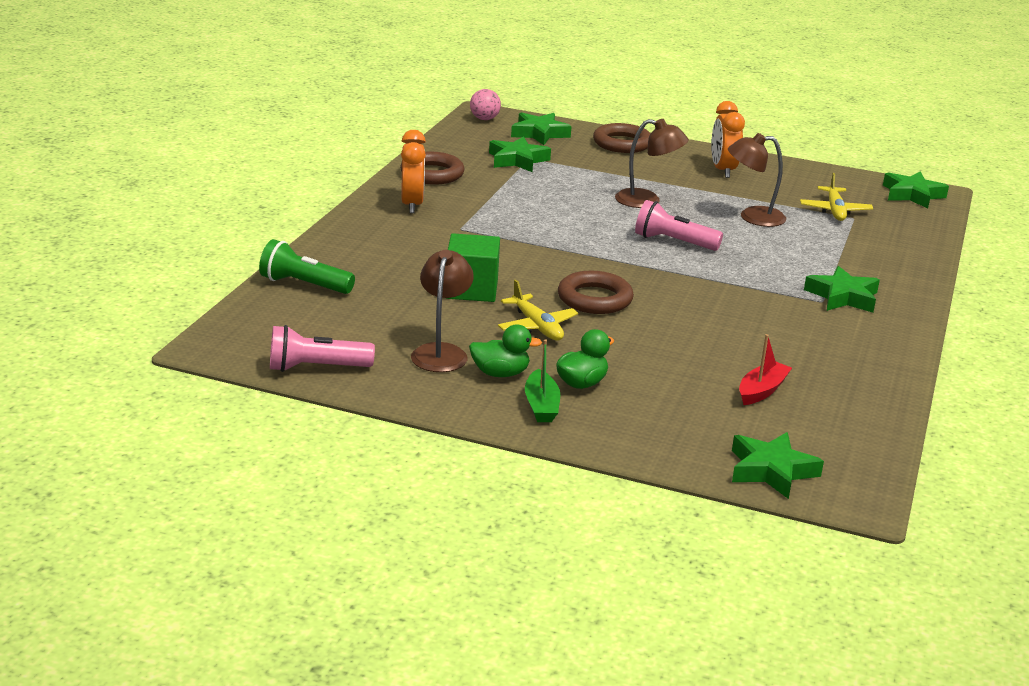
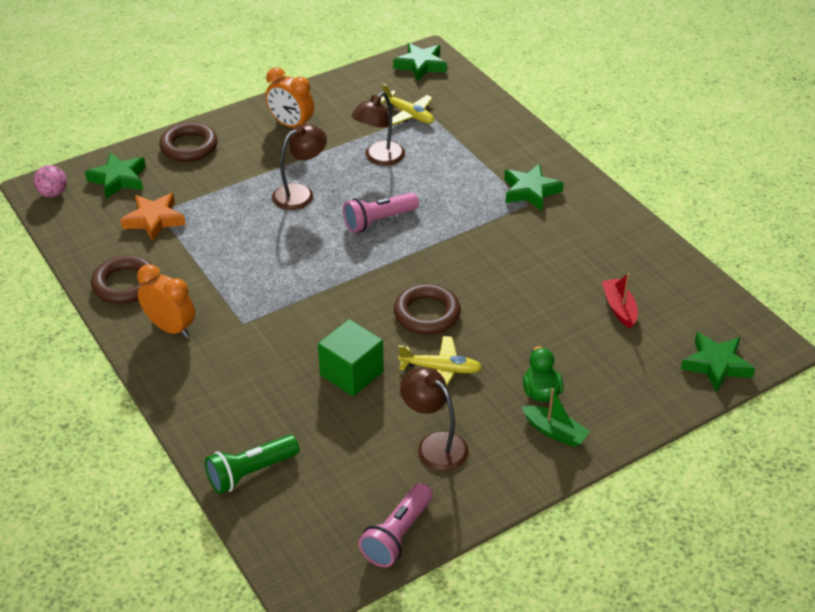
camera: 50 degrees left, 15 degrees up
(500, 373) = (493, 429): green duck -> none
(517, 160) = (154, 220): green star -> orange star

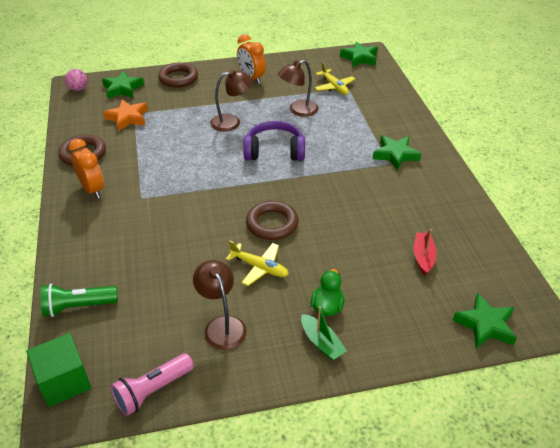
camera: 20 degrees right, 0 degrees up
(351, 373) = (193, 253): green cube -> green cube (64, 381)
(379, 221) = (274, 151): pink flashlight -> purple headphones

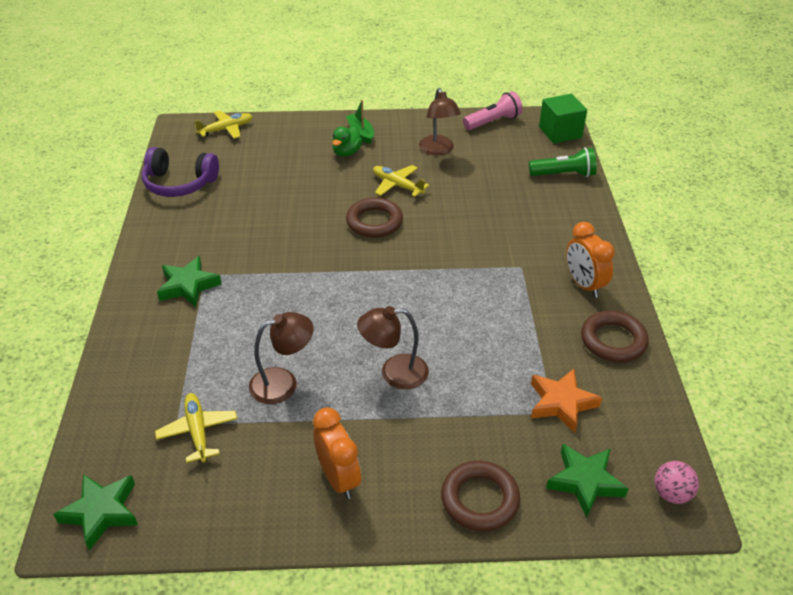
camera: 170 degrees left, 0 degrees up
(274, 151) = (344, 311): purple headphones -> purple headphones (179, 183)
(423, 257) = (239, 177): red boat -> none
(485, 325) = (226, 129): green star -> yellow plane

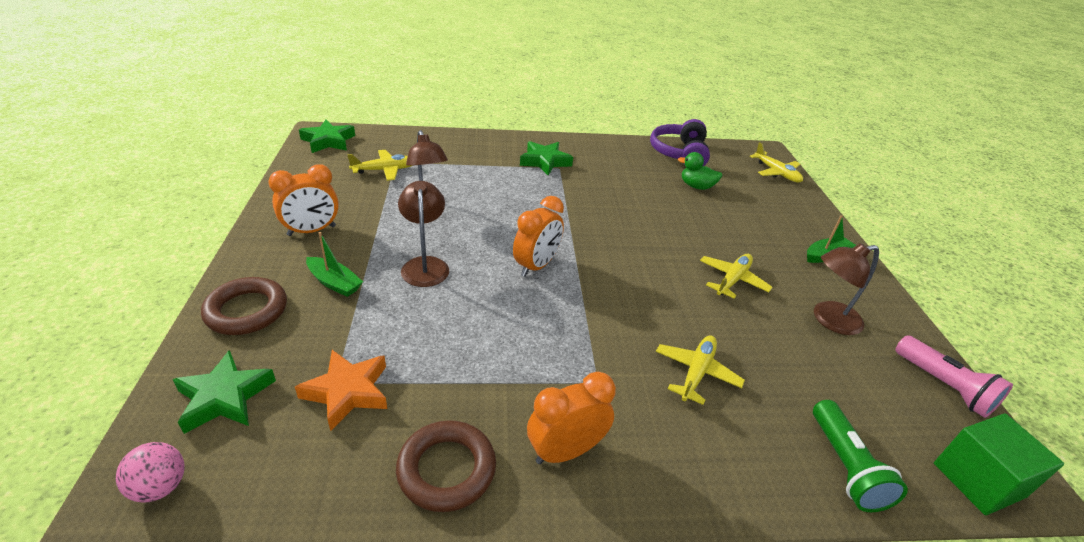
camera: 85 degrees right, 5 degrees down
(347, 152) = (779, 244): green duck -> green duck (696, 186)
(374, 222) = (657, 260): brown ring -> none
(389, 295) = (536, 266): none -> orange clock
(429, 438) = (334, 283): none -> green boat
(502, 219) = (696, 372): none -> yellow plane

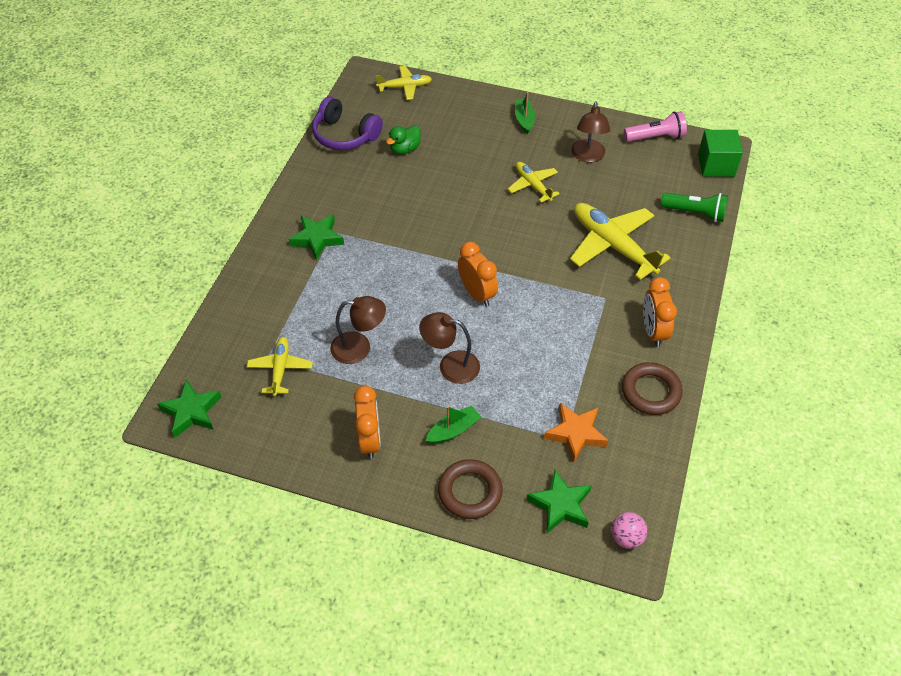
camera: 65 degrees left, 15 degrees up
(696, 372) = (612, 245): yellow plane -> yellow plane, size x1.79

